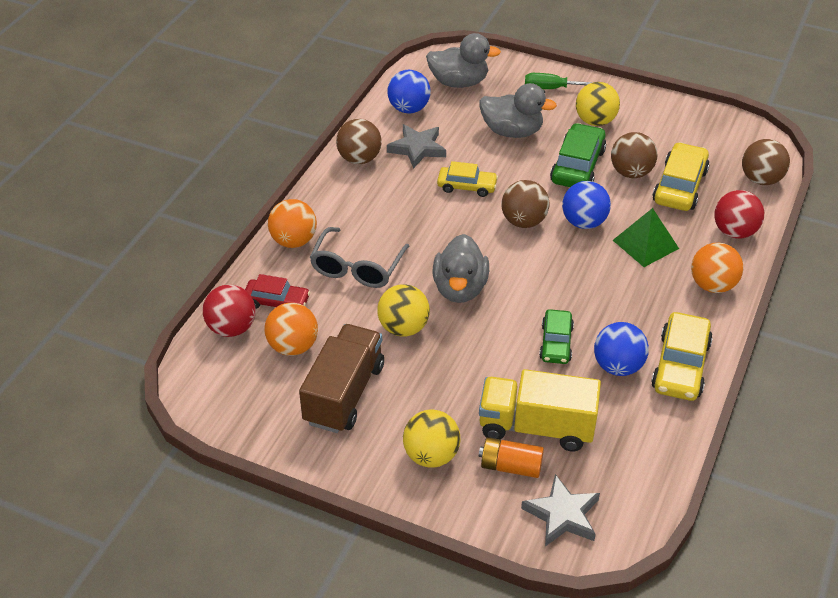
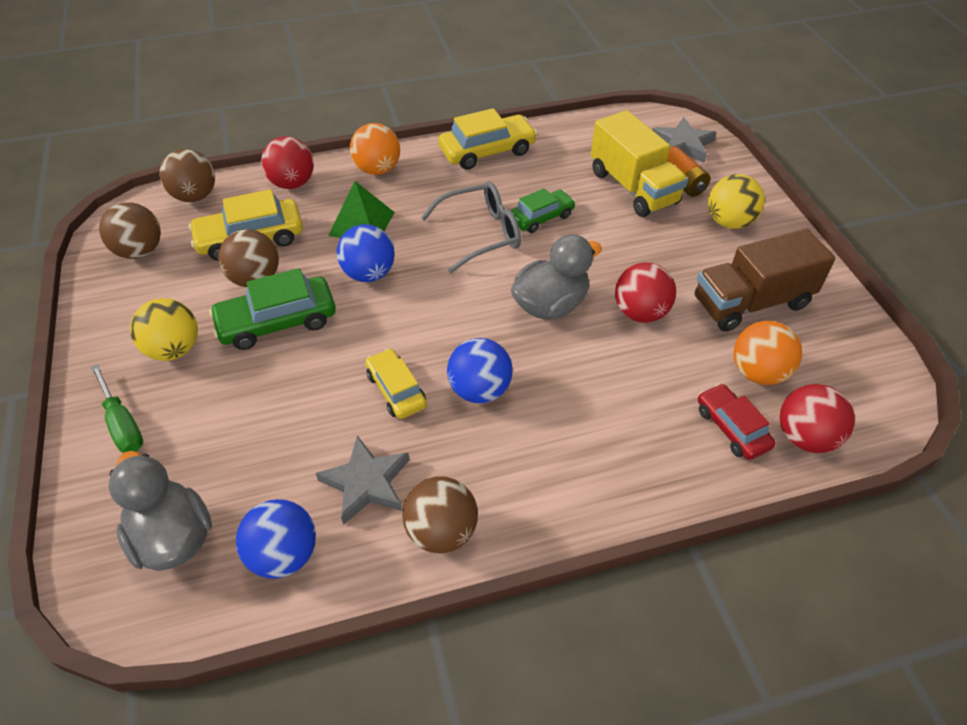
camera: 130 degrees left, 5 degrees up
(294, 241) = (643, 483): orange ball -> none
(357, 267) = (613, 397): grey glasses -> grey glasses (480, 234)
(403, 328) = (640, 313): yellow ball -> red ball
(512, 132) = (254, 411): grey duck -> none
(523, 221) = (410, 314): brown ball -> brown ball (140, 251)
(618, 366) = (525, 177): blue ball -> blue ball (479, 390)

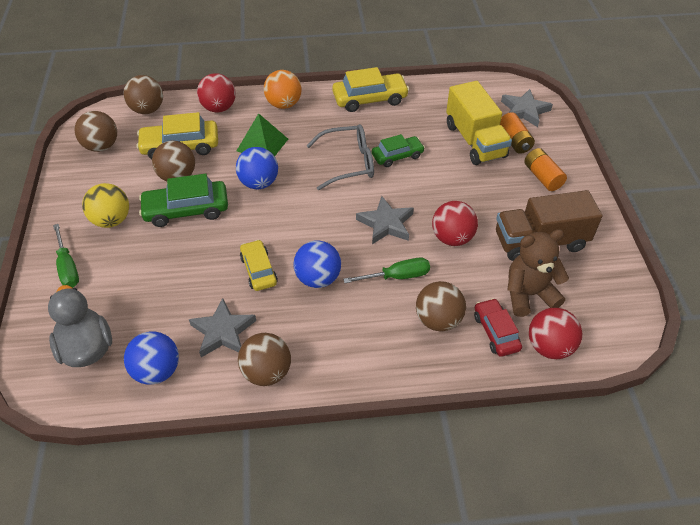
camera: 10 degrees right, 0 degrees up
(550, 305) = (386, 223): grey duck -> grey star
(584, 372) = (397, 276): none -> green screwdriver
(653, 423) = (438, 320): none -> brown ball
(729, 222) = (542, 177): yellow ball -> orange battery
(758, 372) = (528, 294): orange ball -> brown teddy bear

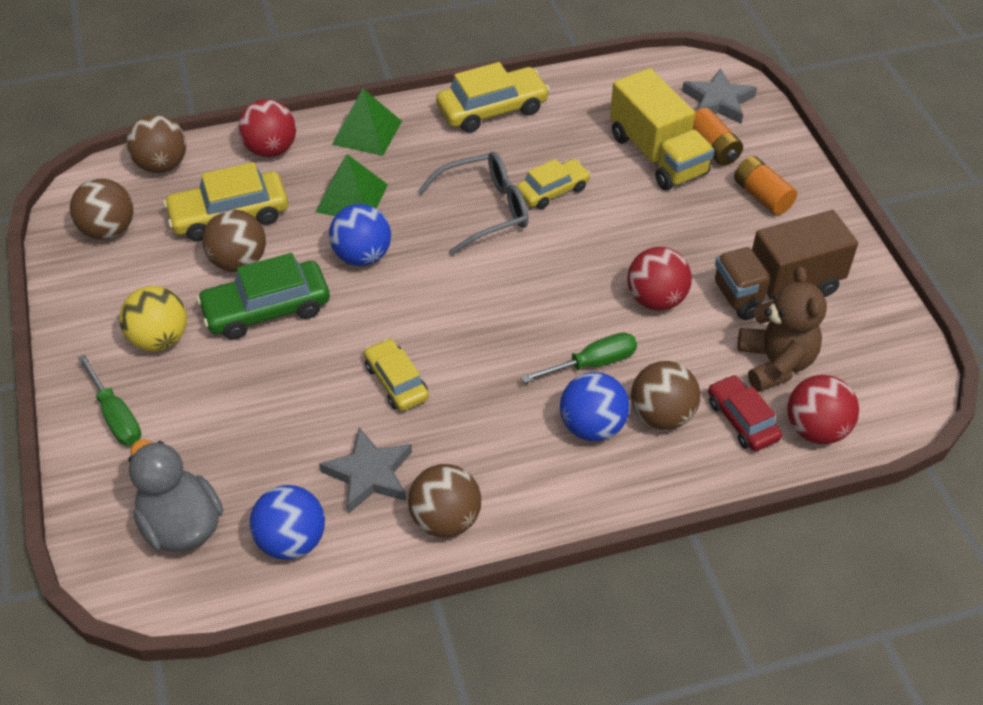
camera: 10 degrees left, 0 degrees up
(283, 104) = (367, 132): orange ball -> green pyramid
(318, 278) = (483, 382): blue ball -> blue ball (592, 426)
(386, 223) = (559, 291): grey star -> none
(397, 156) = (552, 191): green car -> yellow car
(528, 294) = (775, 363): brown teddy bear -> brown teddy bear turned 105 degrees clockwise

